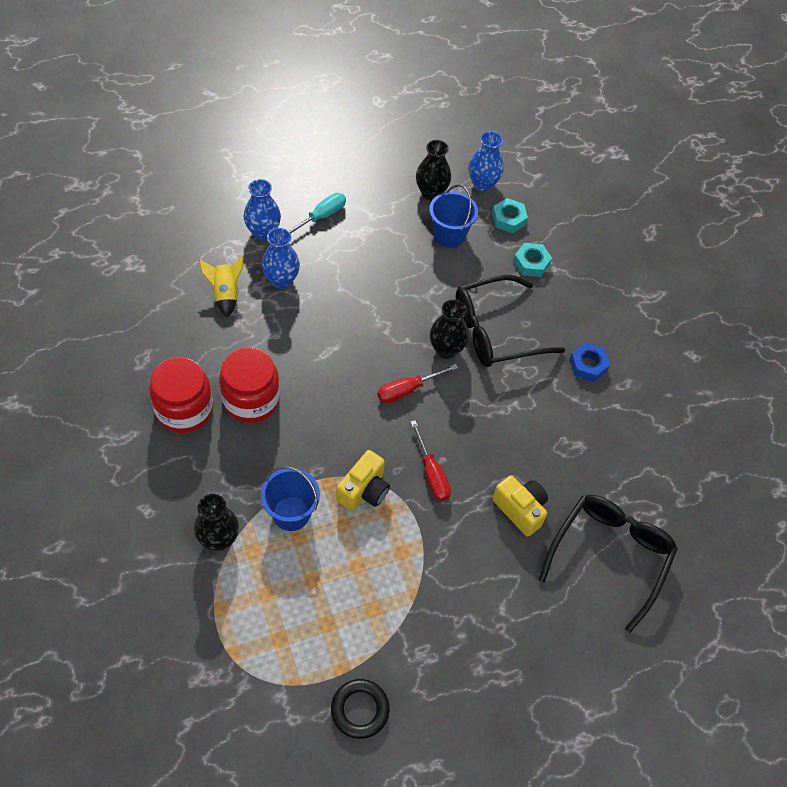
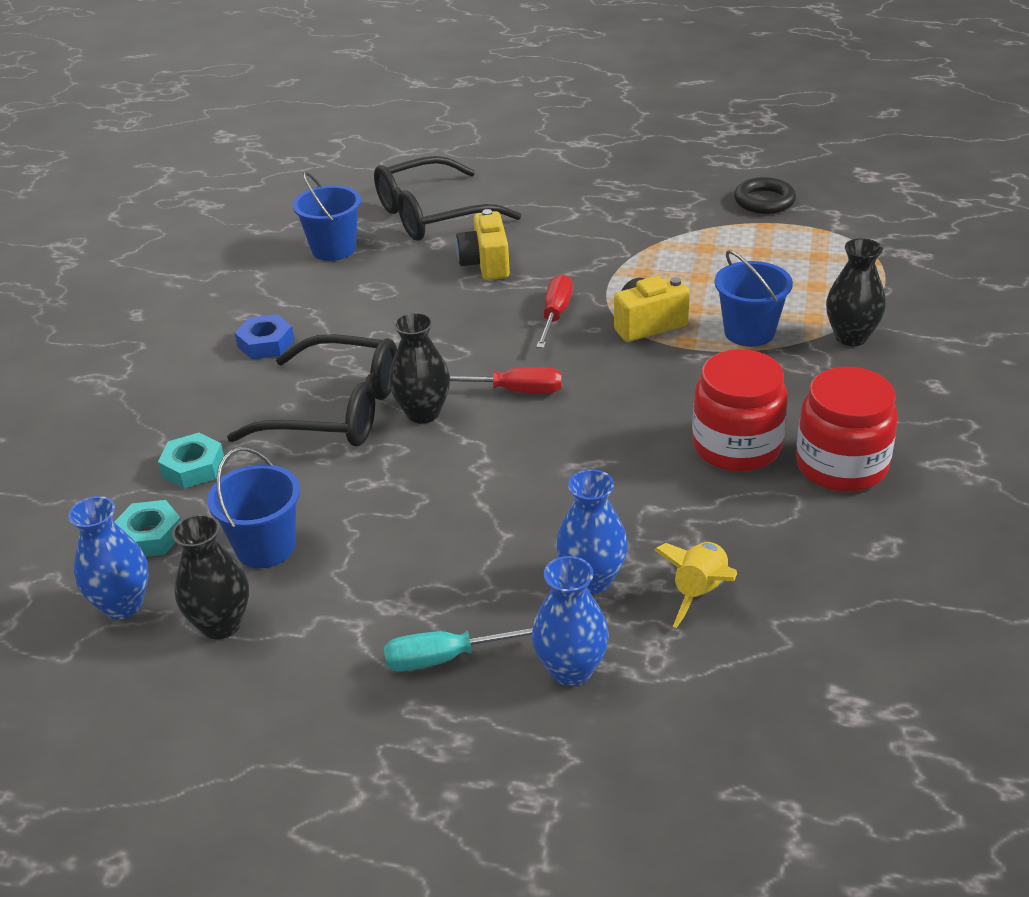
camera: 140 degrees left, 20 degrees down
(640, 478) = (333, 249): none -> blue bucket

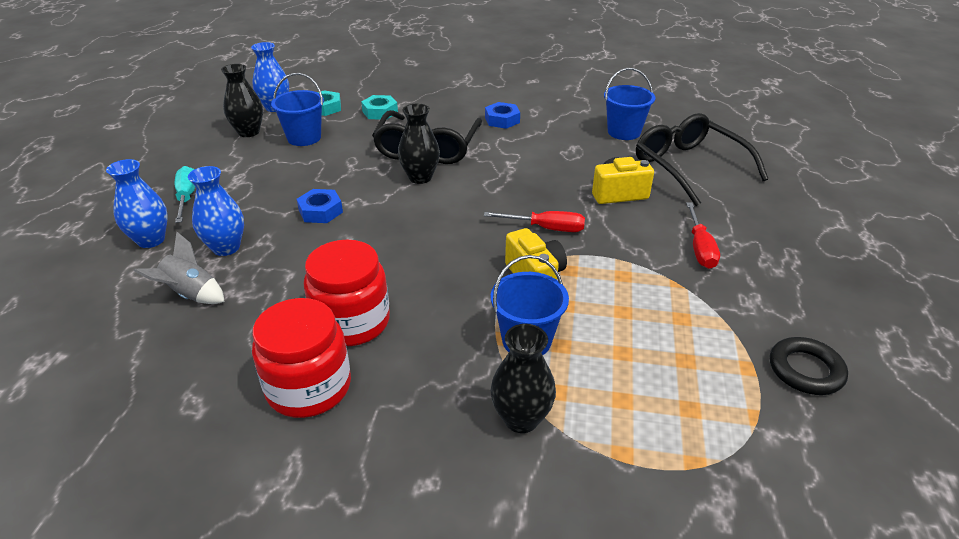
camera: 85 degrees right, 0 degrees up
(503, 499) = (320, 211): none -> blue nut
(514, 391) = (442, 212): red screwdriver -> red screwdriver (700, 248)
(699, 592) = (190, 295): yellow rocket -> grey rocket

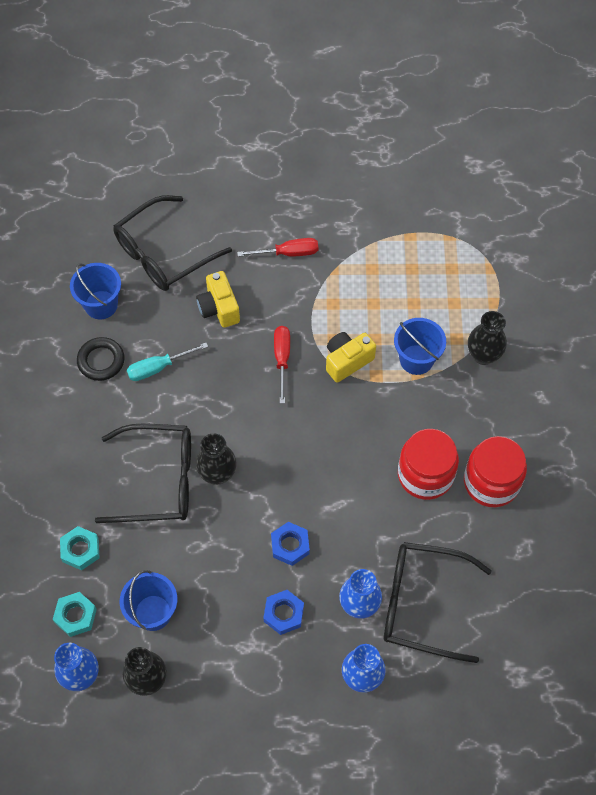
camera: 100 degrees left, 25 degrees up
(187, 197) = (289, 681): turquoise screwdriver -> turquoise screwdriver (158, 368)
(190, 295) = (423, 604): grey rocket -> black glasses
(502, 120) = (86, 419): blue nut -> blue nut (283, 614)
(805, 370) = (405, 207): black ring -> black ring (101, 361)

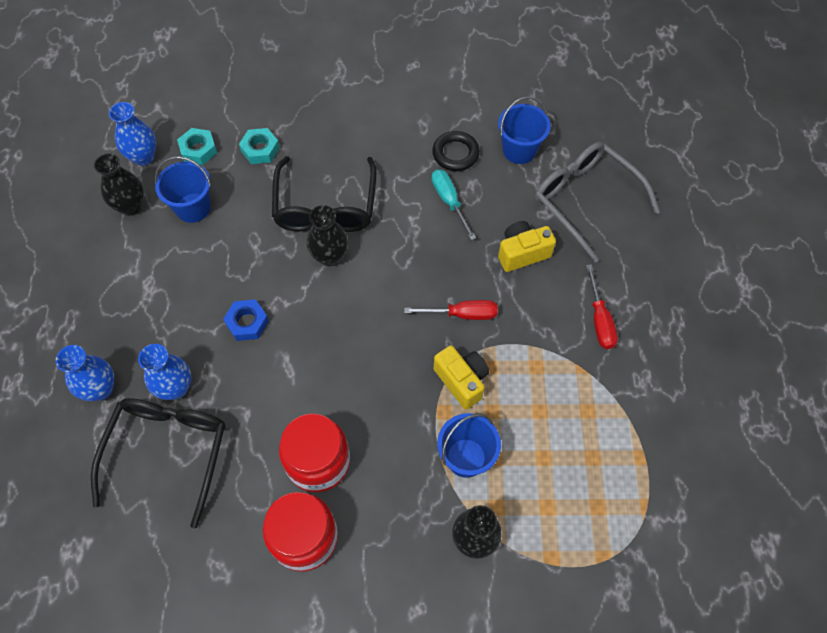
camera: 90 degrees right, 0 degrees up
(164, 253) = (586, 201): black glasses -> grey glasses
(283, 614) = (176, 317): blue nut -> none

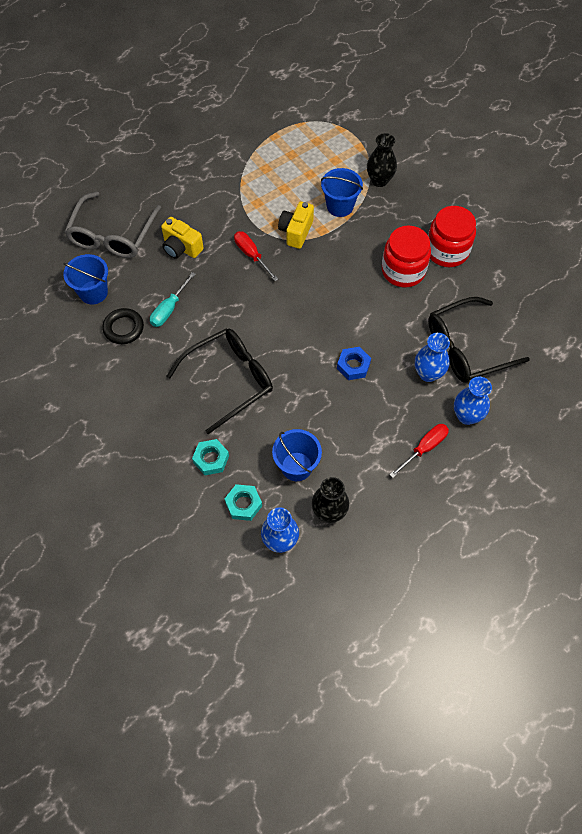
camera: 125 degrees left, 0 degrees up
(329, 256) = (267, 351): black vase -> none
(599, 320) = (201, 188): red screwdriver -> red screwdriver (424, 448)

